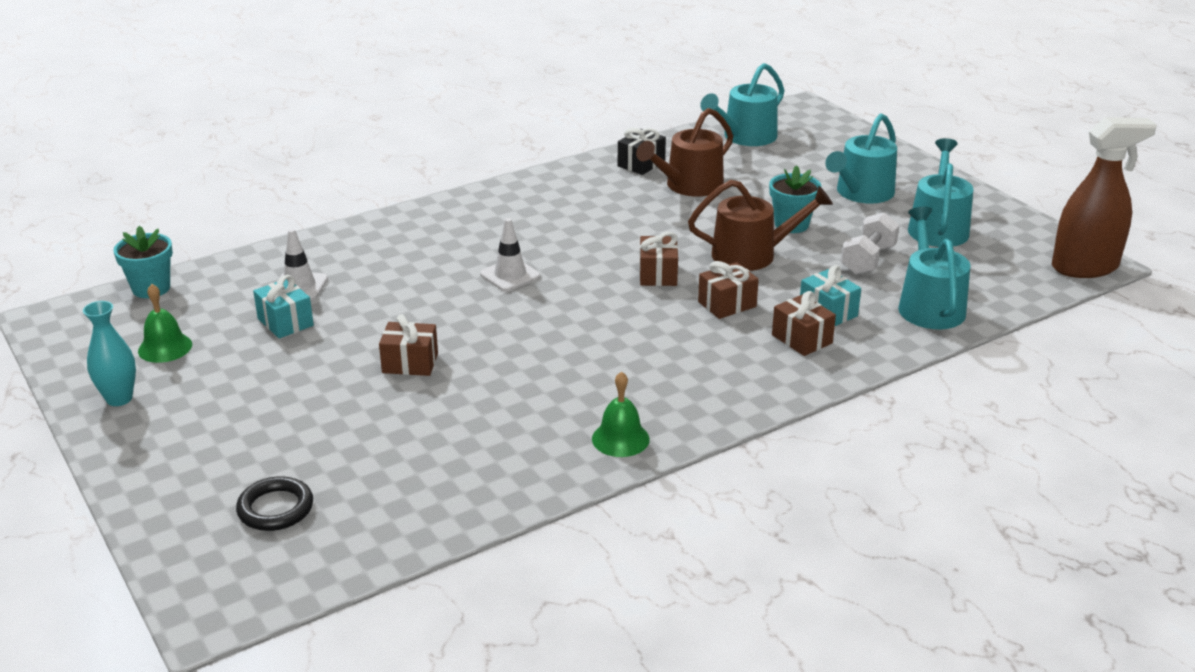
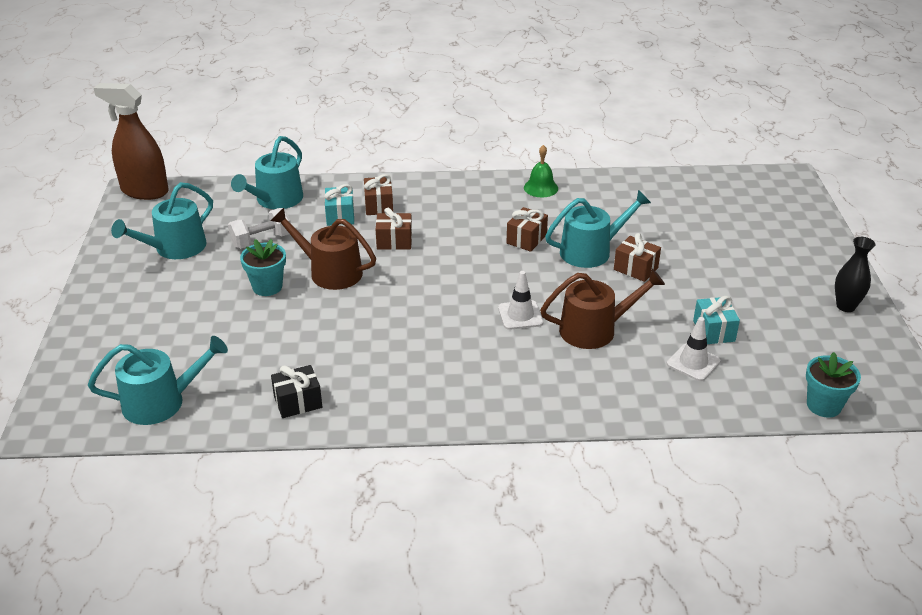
camera: 150 degrees left, 5 degrees up
(119, 398) = (845, 306): turquoise vase -> black vase
(165, 347) = (812, 338): green bell -> none
(275, 508) = (749, 211): black ring -> none
(658, 274) = (413, 279): brown gift -> brown gift (526, 239)
(689, 186) = (290, 357): brown watering can -> brown watering can (594, 330)
(861, 193) = (173, 297): turquoise watering can -> turquoise watering can (591, 251)

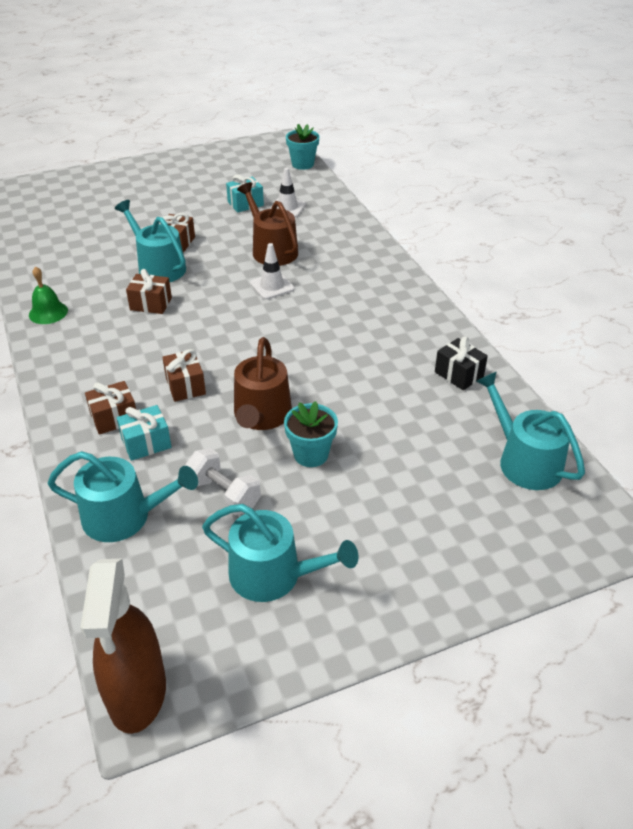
camera: 110 degrees left, 5 degrees up
(845, 306) = (190, 161): black vase -> none

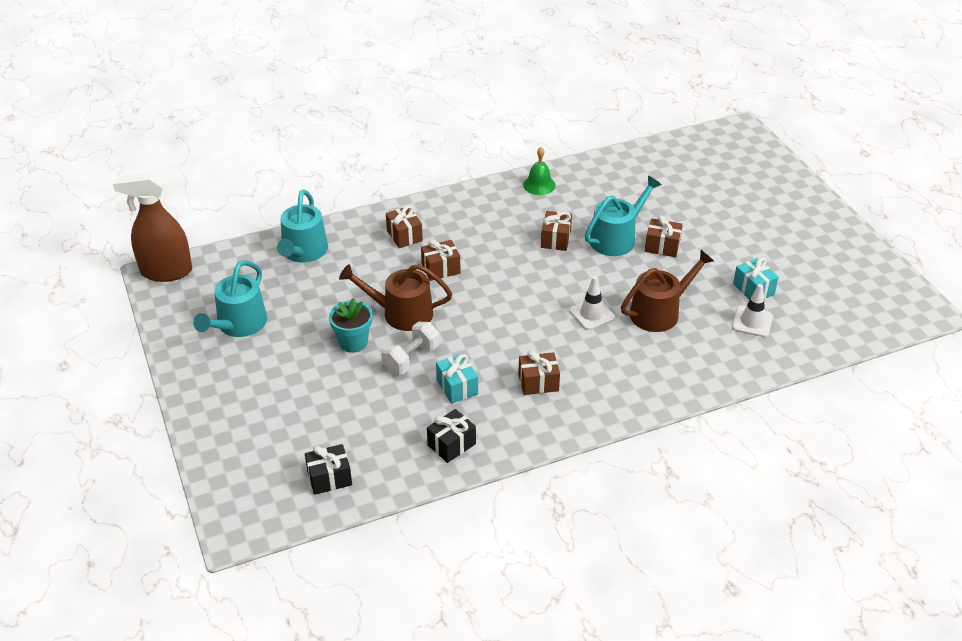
camera: 90 degrees right, 0 degrees up
(146, 443) = (375, 254): turquoise gift -> turquoise gift (457, 387)
(224, 494) = (317, 297): white dumbbell -> white dumbbell (411, 359)
(302, 164) = (866, 333): turquoise flower pot -> none
(368, 320) = (538, 382): none -> brown gift
(524, 461) = (329, 478): turquoise watering can -> black gift

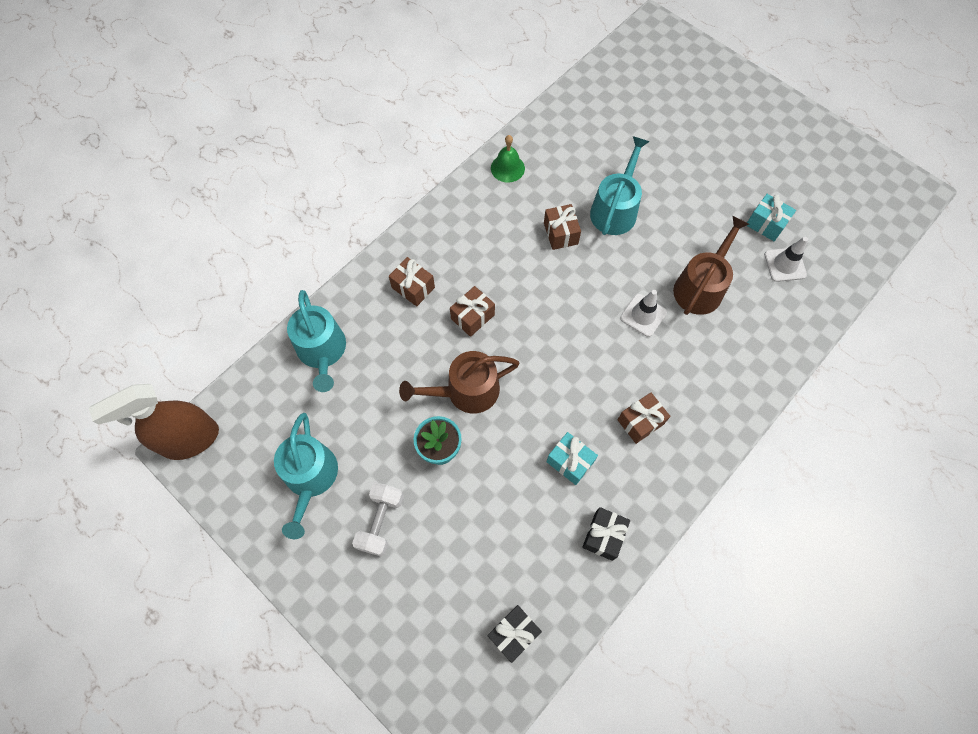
camera: 25 degrees left, 25 degrees up
(411, 359) = (507, 445): white dumbbell -> white dumbbell (381, 522)
(662, 246) = (661, 203): brown gift -> none

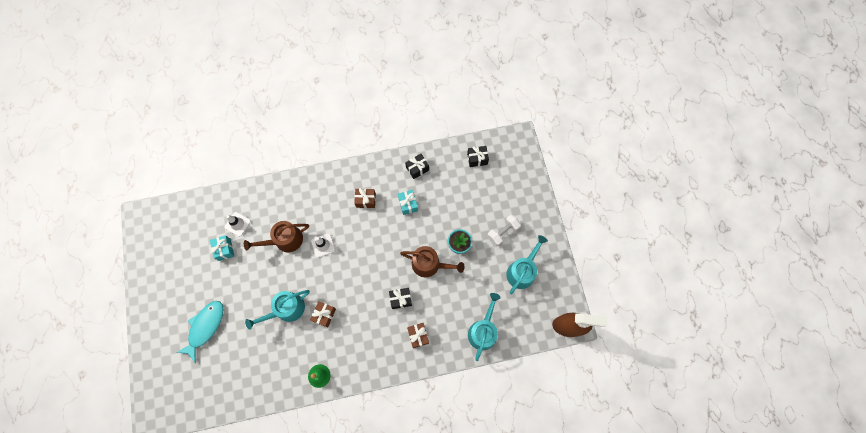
camera: 145 degrees left, 5 degrees up
(472, 317) = (400, 299): brown gift -> black gift
(693, 132) = (205, 327): none -> turquoise fish

